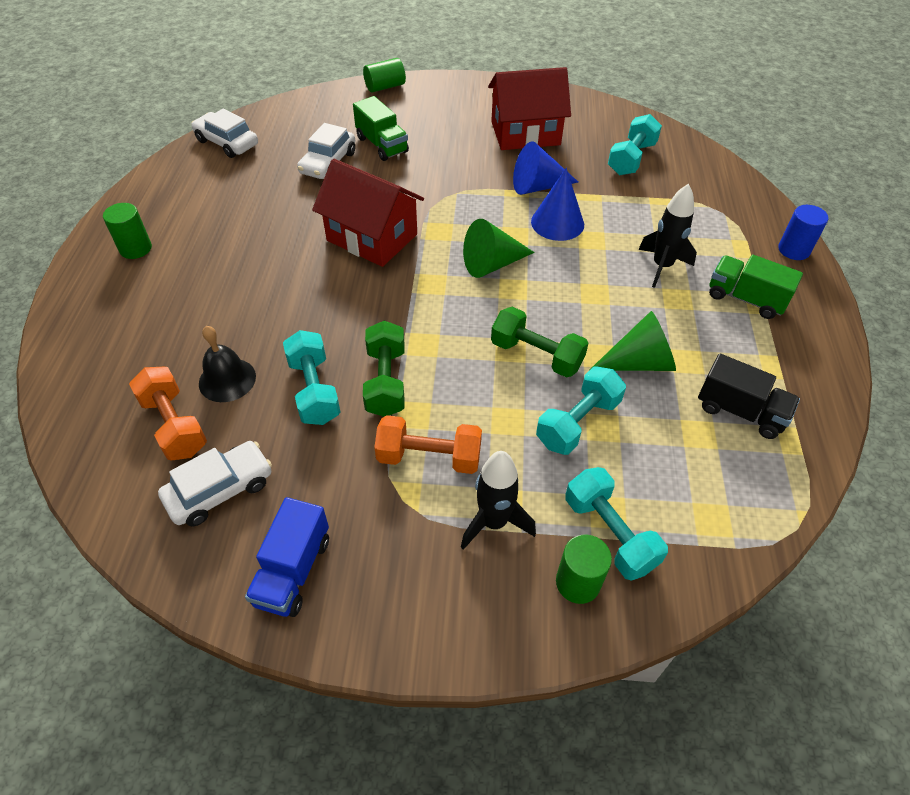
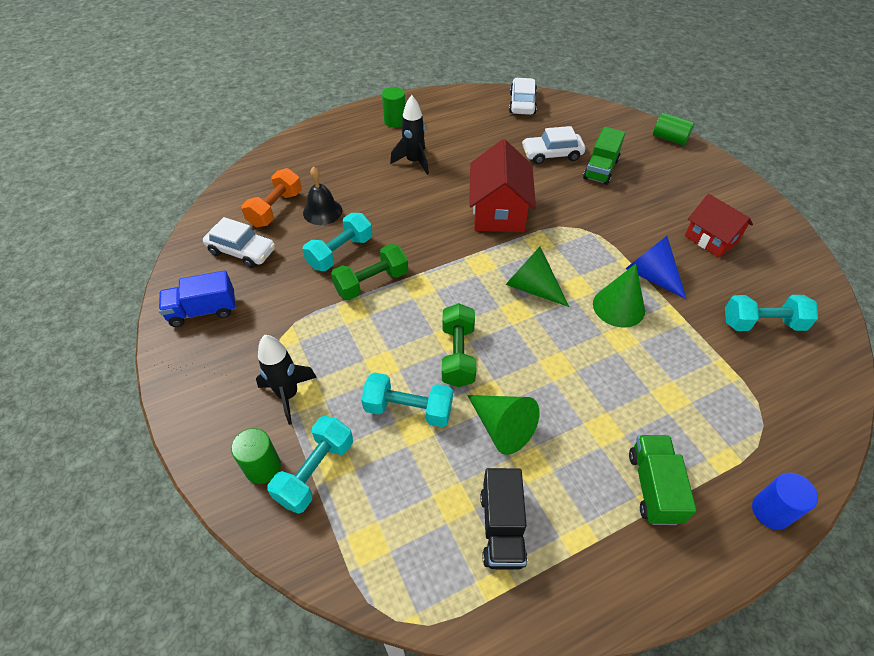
camera: 60 degrees right, 0 degrees up
(429, 457) = (322, 335): orange dumbbell -> none
(525, 133) = (711, 239): red house -> red house, size x0.67
(557, 223) = (618, 307): blue cone -> green cone
(662, 266) = (635, 402): black rocket -> black rocket (414, 162)

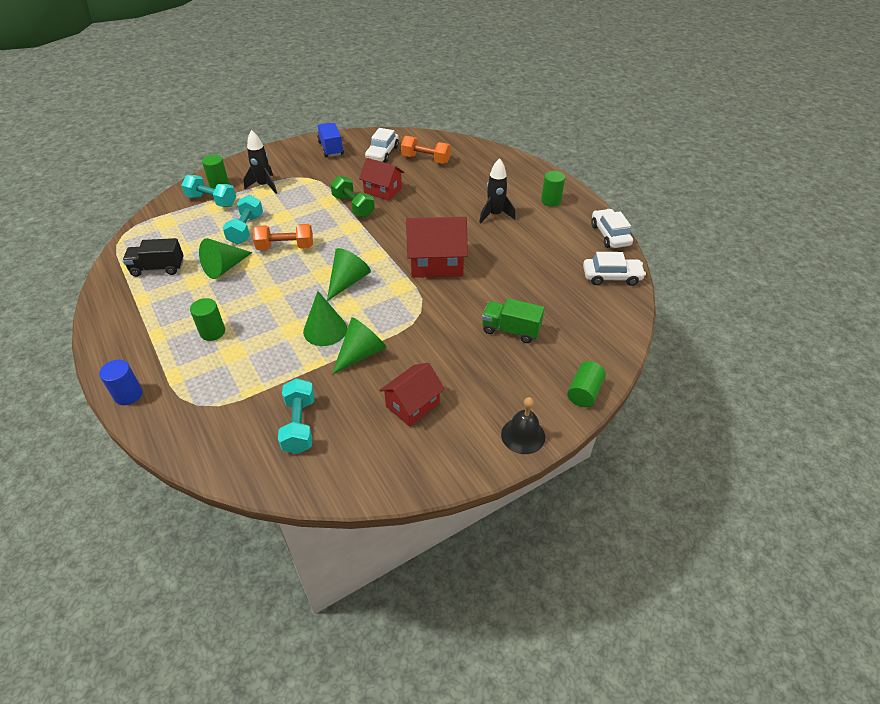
camera: 85 degrees right, 5 degrees down
(322, 211) = (425, 178): black bell -> black bell (523, 435)
(340, 253) = (383, 190): turquoise dumbbell -> red house
(458, 355) = (285, 247): green dumbbell -> orange dumbbell
(552, 154) = (527, 296): white car -> white car (610, 235)
(638, 425) = (212, 332): none -> green cylinder
(651, 276) = (361, 353): blue cone -> green cone
(653, 487) = (164, 335): green truck -> none

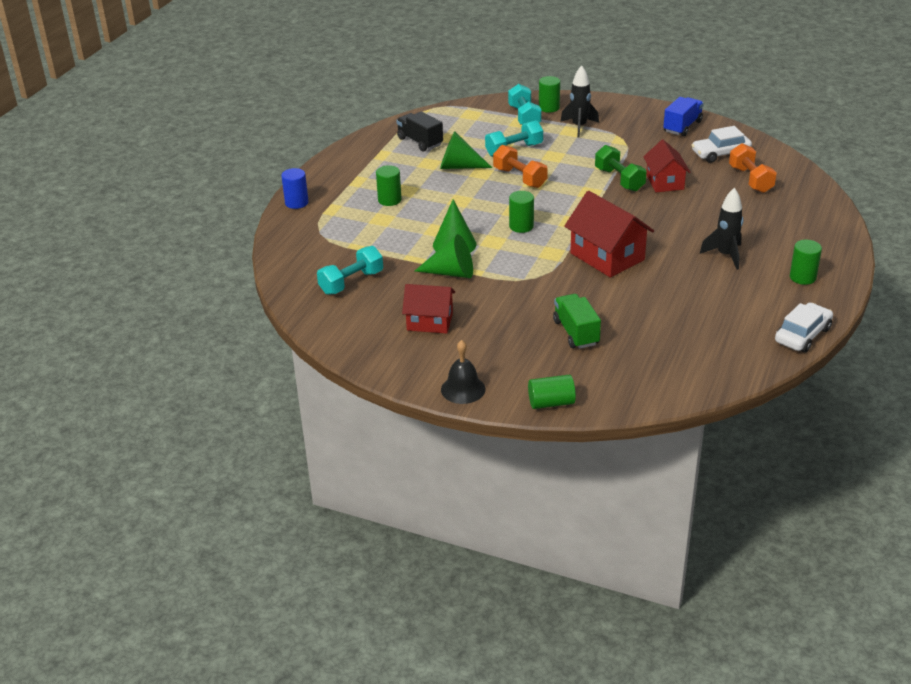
camera: 55 degrees right, 10 degrees down
(348, 281) = (521, 226): green cone -> green cylinder
(353, 206) = (619, 180): green dumbbell -> green dumbbell turned 45 degrees counterclockwise
(611, 277) = (734, 361): white car -> none

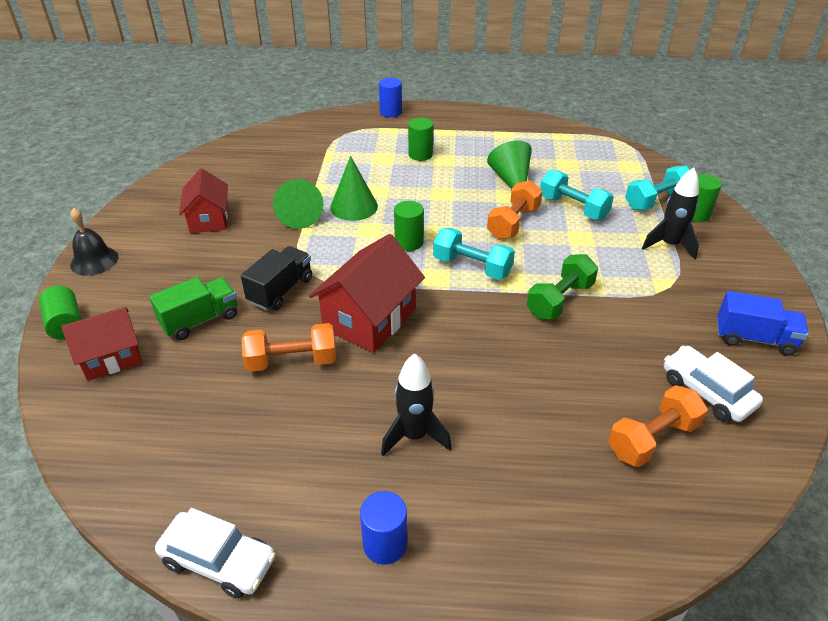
camera: 70 degrees right, 5 degrees up
(351, 282) = (267, 165): turquoise dumbbell -> turquoise dumbbell (472, 267)
(420, 142) = (545, 148): black truck -> black truck (281, 290)
(640, 294) = (292, 361): none -> orange dumbbell
(664, 182) = (581, 343): red house -> red house (111, 357)
(802, 277) = (385, 544): green cylinder -> blue cylinder

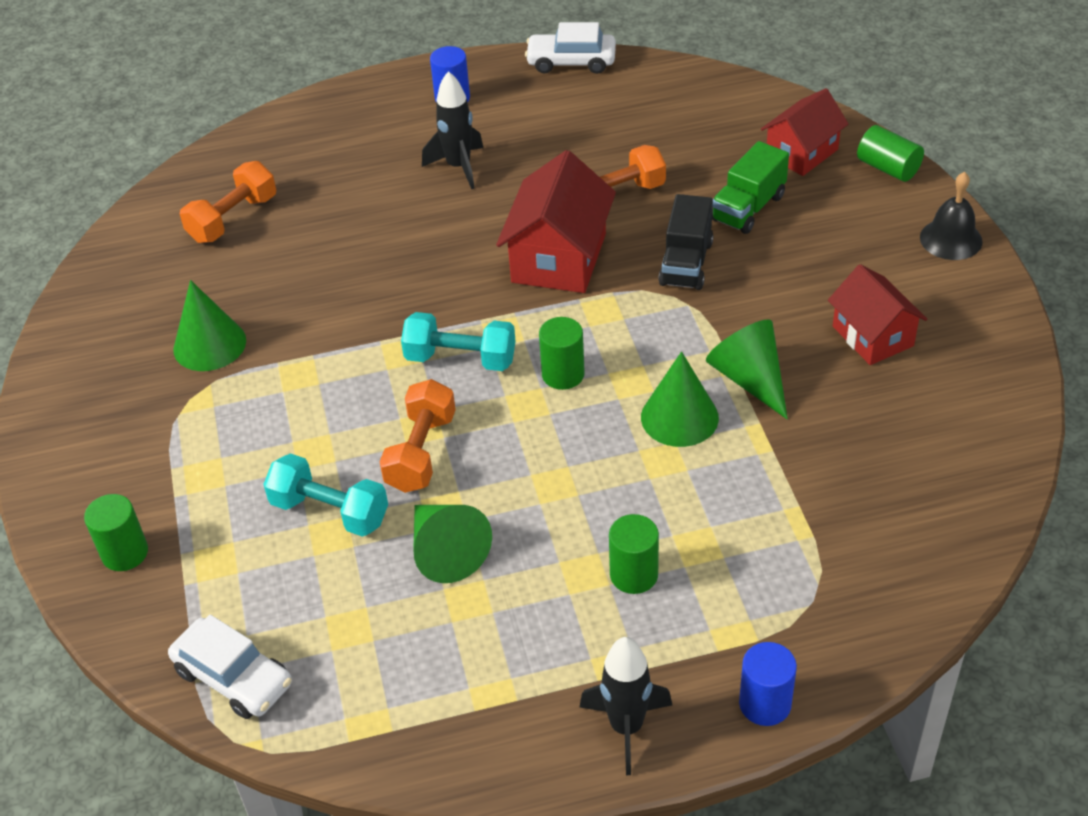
camera: 165 degrees right, 5 degrees up
(560, 300) = (336, 340): green dumbbell -> none
(656, 201) = (188, 568): turquoise dumbbell -> none
(660, 321) = (209, 344): none -> green cone
(669, 245) = (180, 472): black rocket -> black rocket (626, 727)
(707, 392) = (170, 275): white car -> white car (234, 677)
(754, 338) = (98, 350): blue truck -> none

